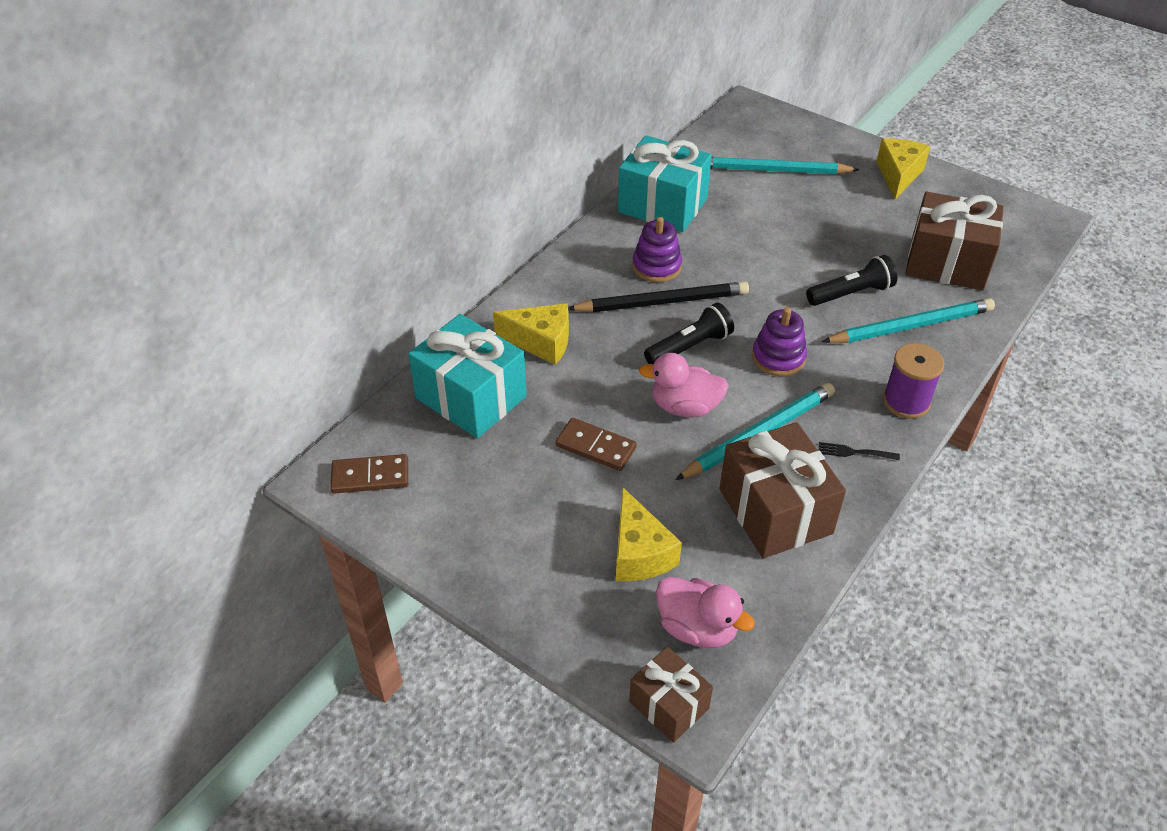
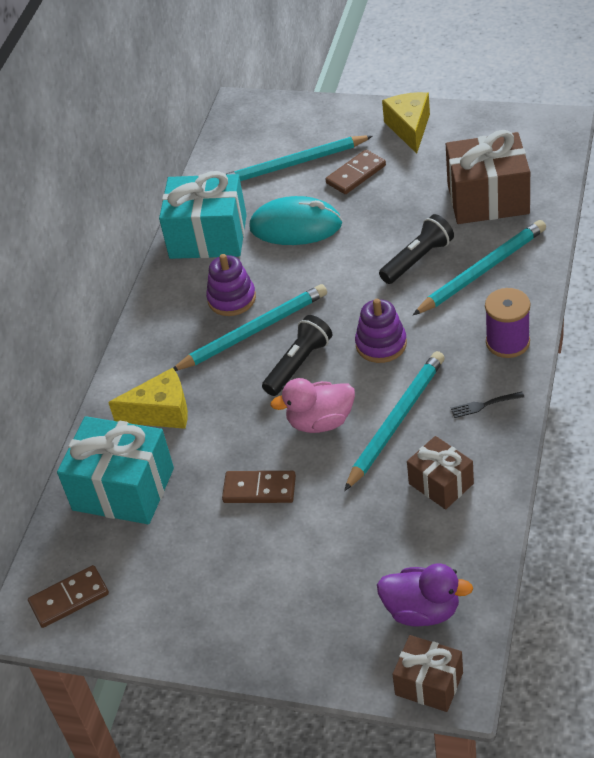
camera: 15 degrees left, 0 degrees up
(639, 553) = (343, 567): yellow cheese -> none
(662, 302) = (253, 331): black pencil -> turquoise pencil
(697, 628) = (422, 610): pink duck -> purple duck
(748, 224) = (296, 226): none -> turquoise mouse
(775, 511) = (441, 484): brown gift -> brown gift, size x0.57
(827, 198) = (356, 174): none -> brown domino

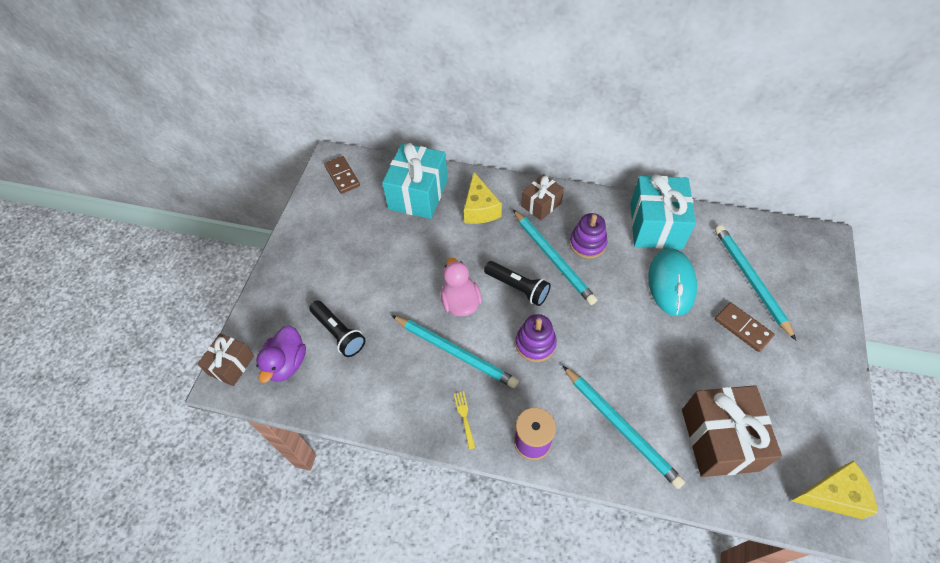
camera: 85 degrees right, 10 degrees up
(259, 489) = (405, 267): brown domino -> none
(409, 128) = (816, 374): yellow cheese -> yellow cheese (832, 495)
(418, 259) = (634, 374): black flashlight -> black flashlight (339, 333)
(441, 484) = (391, 381): brown gift -> brown gift (541, 204)
(485, 404) = (464, 417): black fork -> yellow fork

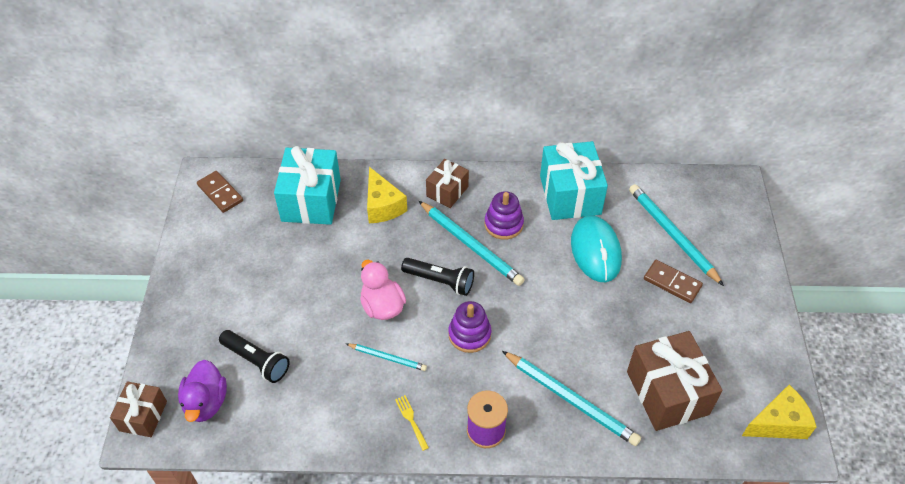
camera: 15 degrees left, 5 degrees down
(455, 352) = (387, 357): turquoise pencil -> turquoise pencil, size x0.55

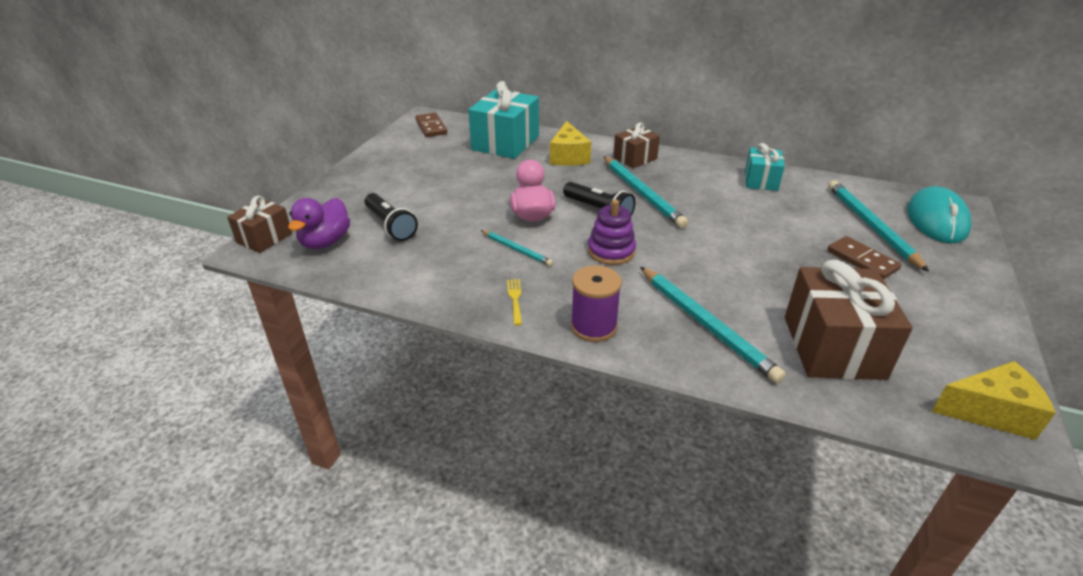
camera: 20 degrees right, 15 degrees down
(503, 224) = (682, 187): purple stacking toy -> none
(570, 195) = (761, 181): turquoise gift -> turquoise gift, size x0.57
(595, 251) = (776, 221): turquoise mouse -> turquoise mouse (936, 220)

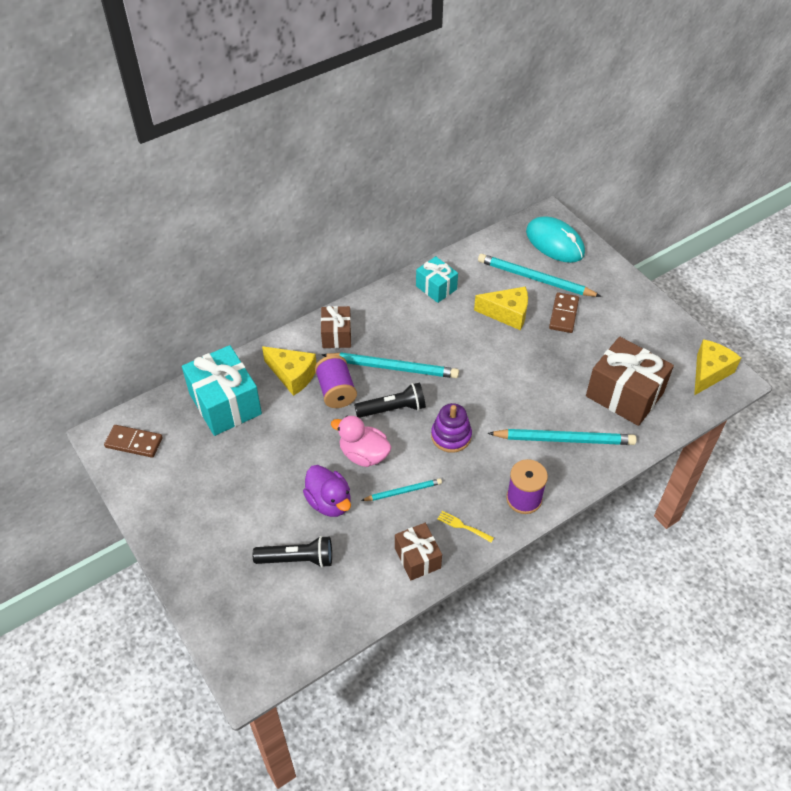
camera: 55 degrees left, 15 degrees up
(264, 238) = (237, 664): brown gift -> brown gift (417, 558)
(325, 242) = (284, 618): purple duck -> purple duck (329, 502)
(579, 179) = (336, 391): none -> purple spool
(800, 227) = (507, 314): none -> yellow cheese
(862, 260) = (564, 314): brown domino -> brown domino turned 75 degrees counterclockwise

